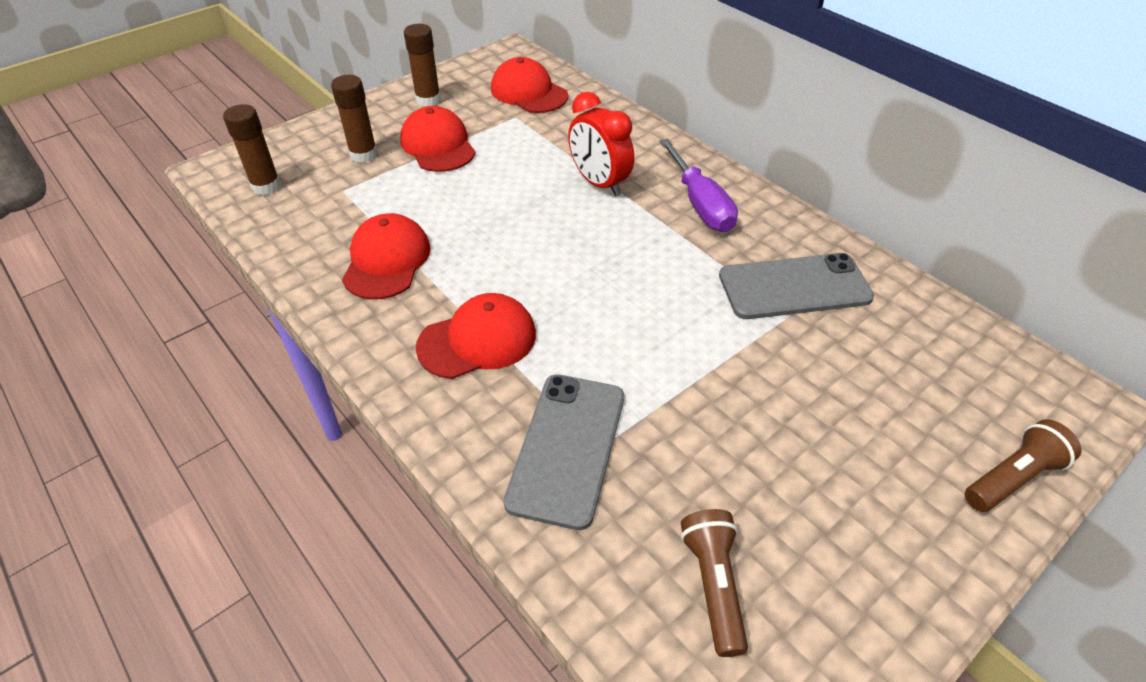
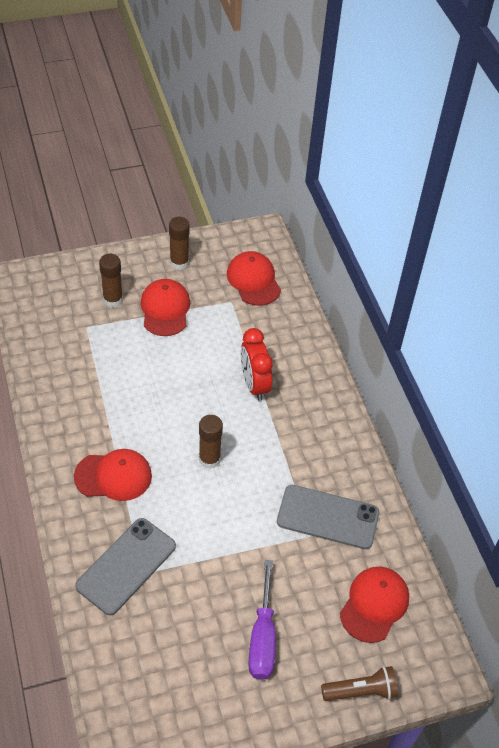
camera: 20 degrees right, 5 degrees up
(266, 186) = (41, 305): brown glue stick -> brown glue stick (209, 459)
(386, 261) = (88, 396): red cap -> red cap (374, 604)
(700, 204) = (311, 428): purple screwdriver -> purple screwdriver (262, 637)
(713, 585) = (156, 672): brown flashlight -> none

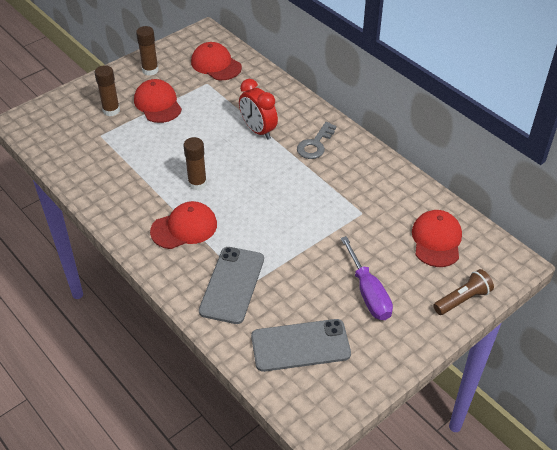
camera: 20 degrees left, 5 degrees down
(209, 459) = (254, 190): brown glue stick -> brown glue stick (197, 183)
(307, 427) = (315, 144): none -> grey key
(328, 517) = (367, 197): grey phone -> grey phone (300, 345)

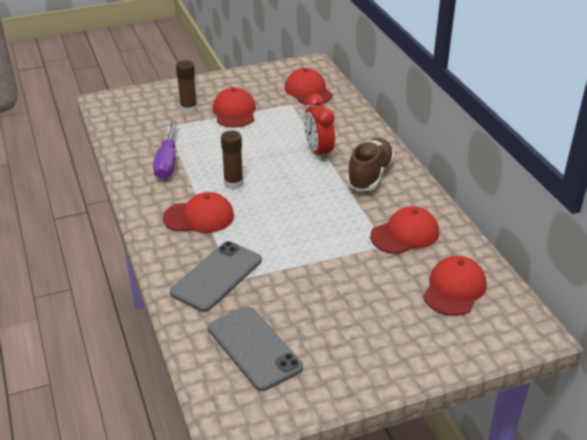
camera: 20 degrees right, 10 degrees down
(150, 70) = (243, 84): brown glue stick -> none
(300, 345) = (254, 348): grey phone -> grey phone turned 45 degrees clockwise
(315, 144) = (369, 175): grey key -> brown shoe
(368, 292) = (352, 318): purple screwdriver -> purple screwdriver (167, 162)
(373, 197) = (405, 234): none -> red cap
(462, 299) = (455, 351): brown flashlight -> none

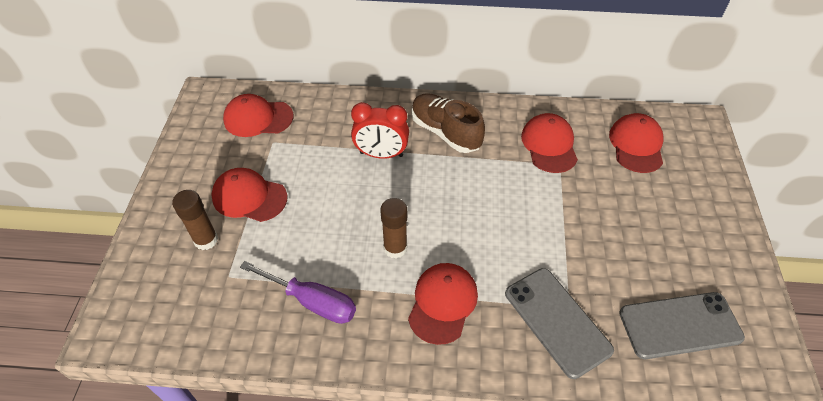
camera: 65 degrees left, 15 degrees up
(454, 289) = (636, 145): red cap -> red cap turned 45 degrees clockwise

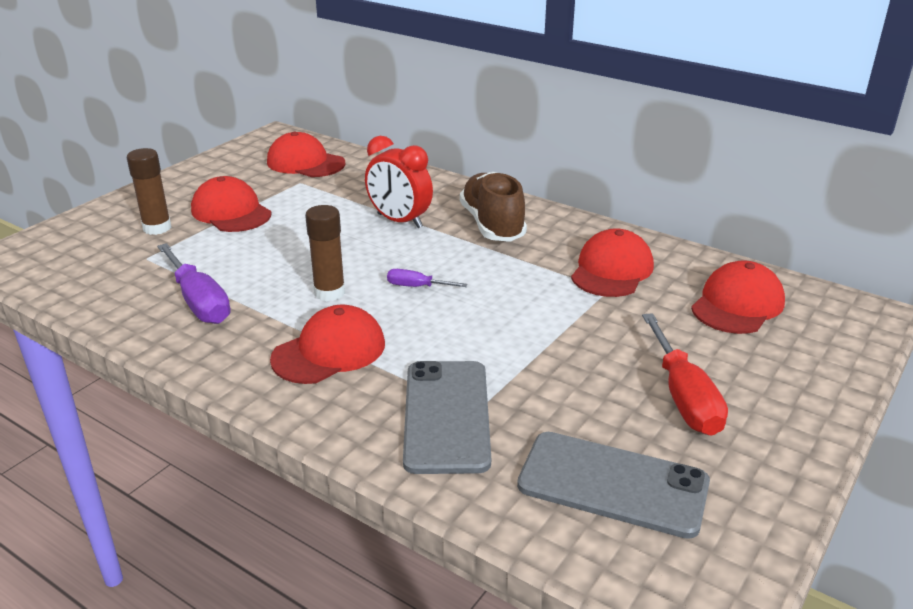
camera: 30 degrees right, 20 degrees down
(447, 215) = (417, 287): none -> purple screwdriver
(664, 237) = (683, 396): none -> red screwdriver

